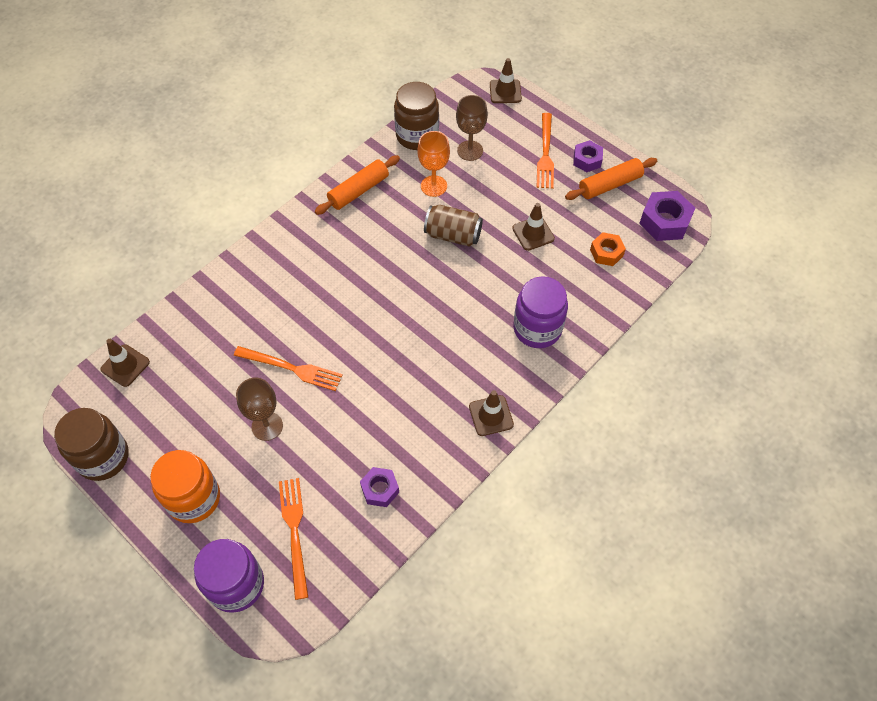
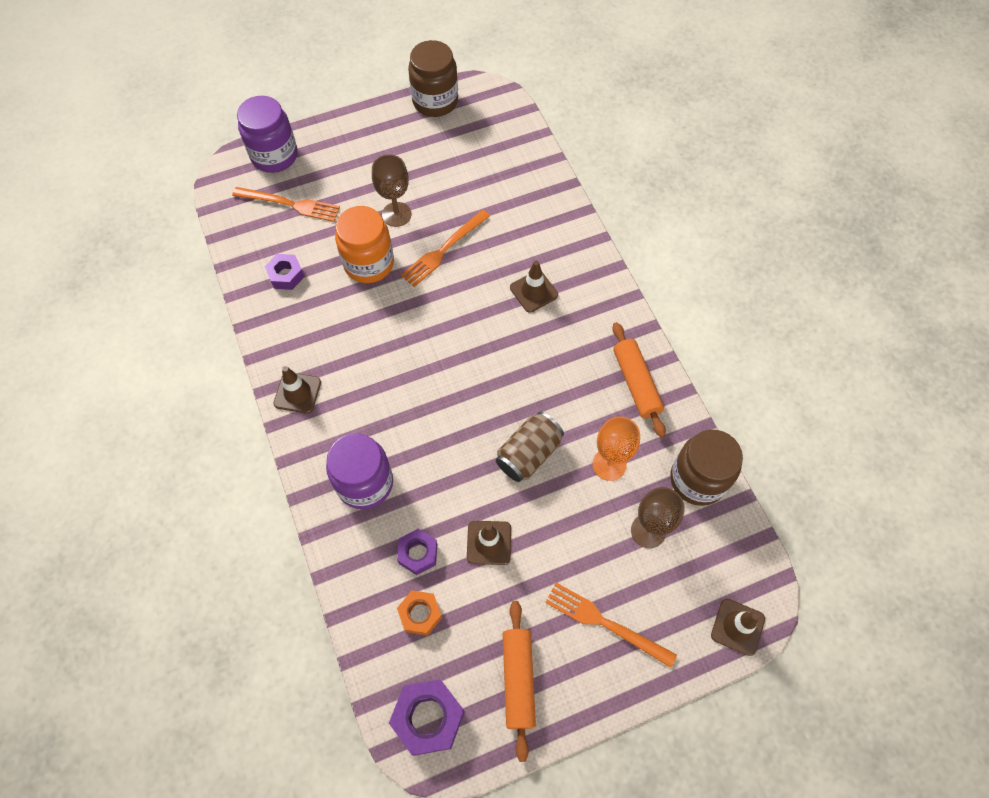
camera: 115 degrees right, 5 degrees up
(125, 365) = (515, 133): brown traffic cone -> brown traffic cone (533, 291)
(194, 498) = (362, 148): orange jar -> orange jar (369, 263)
(587, 160) = (572, 673): purple nut -> purple nut (418, 553)

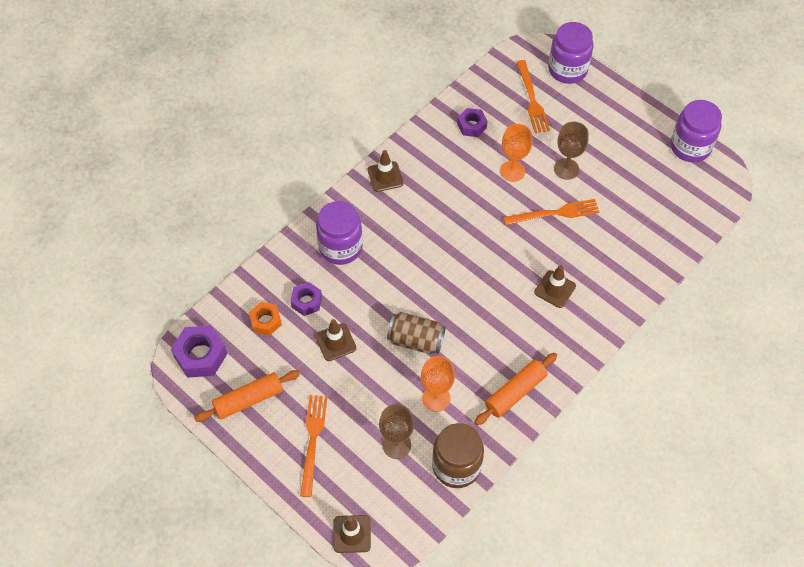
camera: 65 degrees right, 5 degrees down
(369, 263) = (512, 171): orange jar -> orange goblet
(435, 101) = (690, 147): brown jar -> purple jar
(444, 250) = (554, 213): orange fork -> orange fork turned 150 degrees clockwise

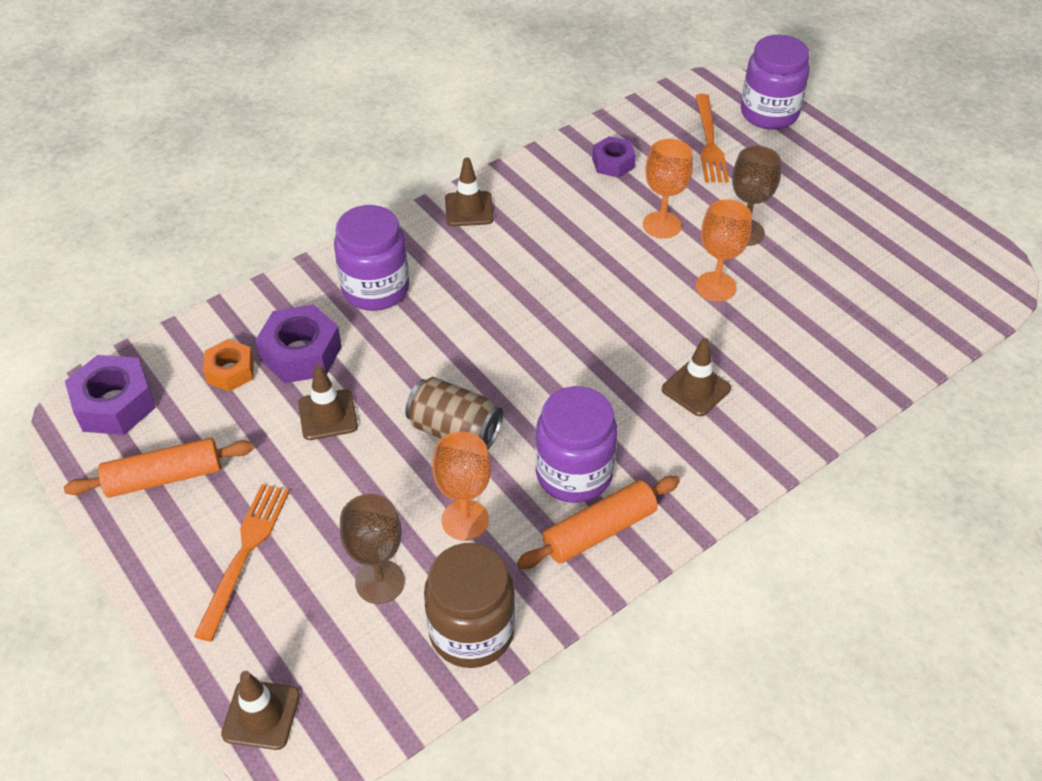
camera: 10 degrees right, 10 degrees down
(306, 301) = (301, 353): purple nut -> purple nut, size x1.58
(554, 213) = (715, 287): orange fork -> orange goblet
(690, 147) = (943, 227): purple jar -> purple jar (574, 474)

